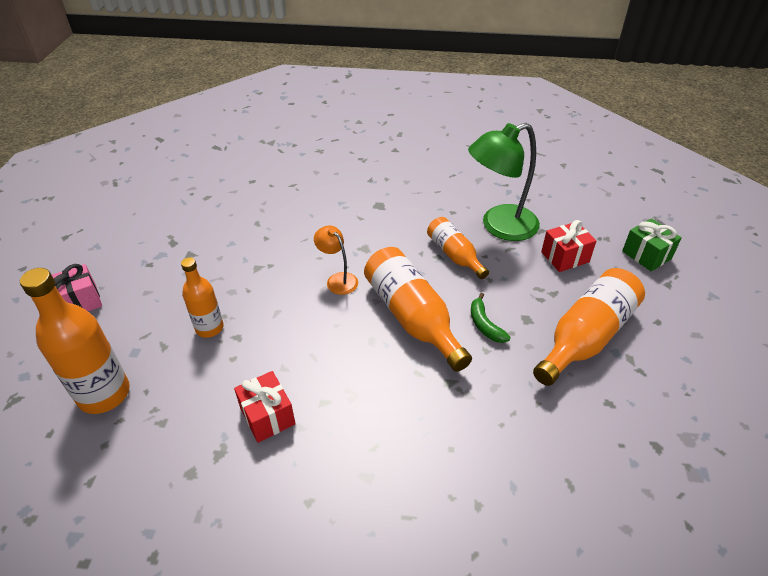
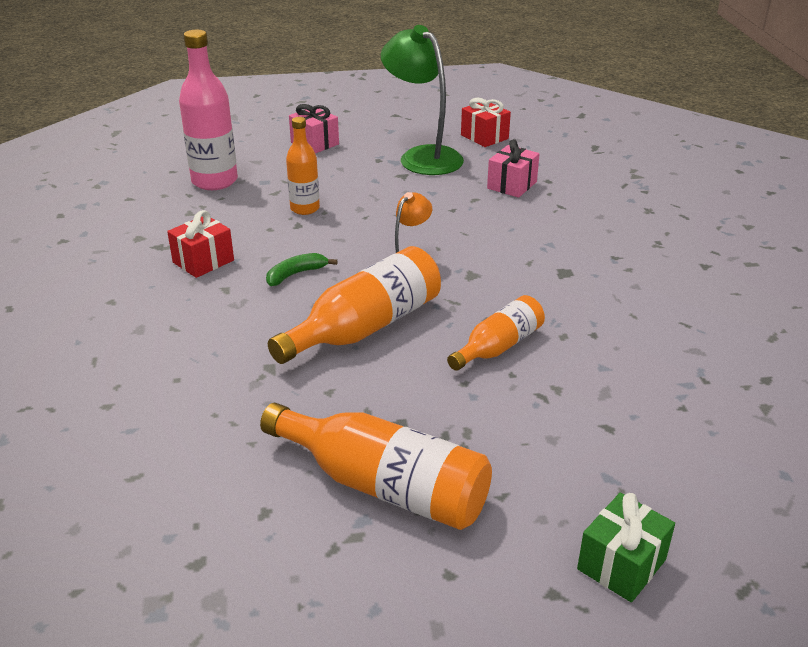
camera: 75 degrees right, 10 degrees down
(104, 394) = (214, 181): orange bottle -> pink bottle
(247, 199) = (512, 185): none -> pink gift
(485, 325) = (374, 386): green banana -> green banana (296, 274)
(499, 226) = (589, 382): green lamp -> green lamp (422, 156)
(565, 257) = (555, 457): red gift -> red gift (484, 137)

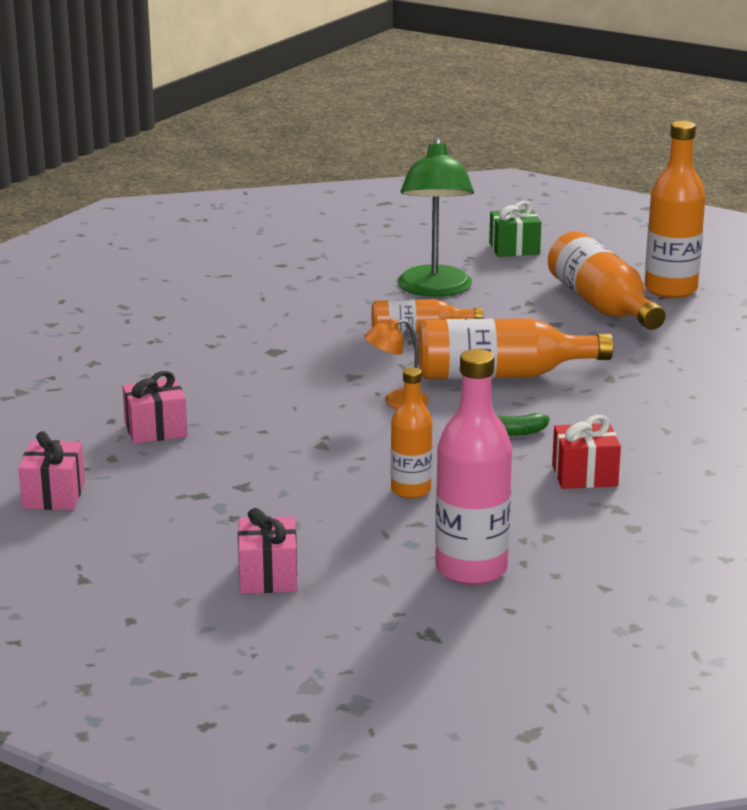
camera: 140 degrees left, 10 degrees down
(337, 574) = (670, 289): none -> orange bottle
(422, 156) = (176, 500): green lamp -> green lamp (435, 289)
(484, 137) = (54, 495): red gift -> pink gift

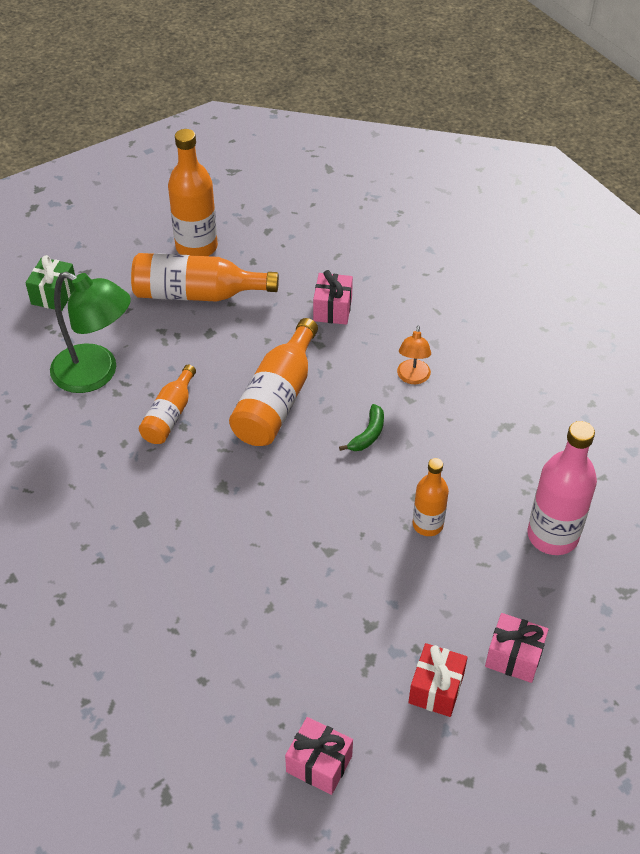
camera: 65 degrees left, 25 degrees up
(156, 430) = (240, 653): pink gift -> pink gift (332, 309)
(396, 401) = (283, 477): orange lamp -> orange lamp (412, 378)
(584, 476) = (454, 422): red gift -> red gift (436, 689)

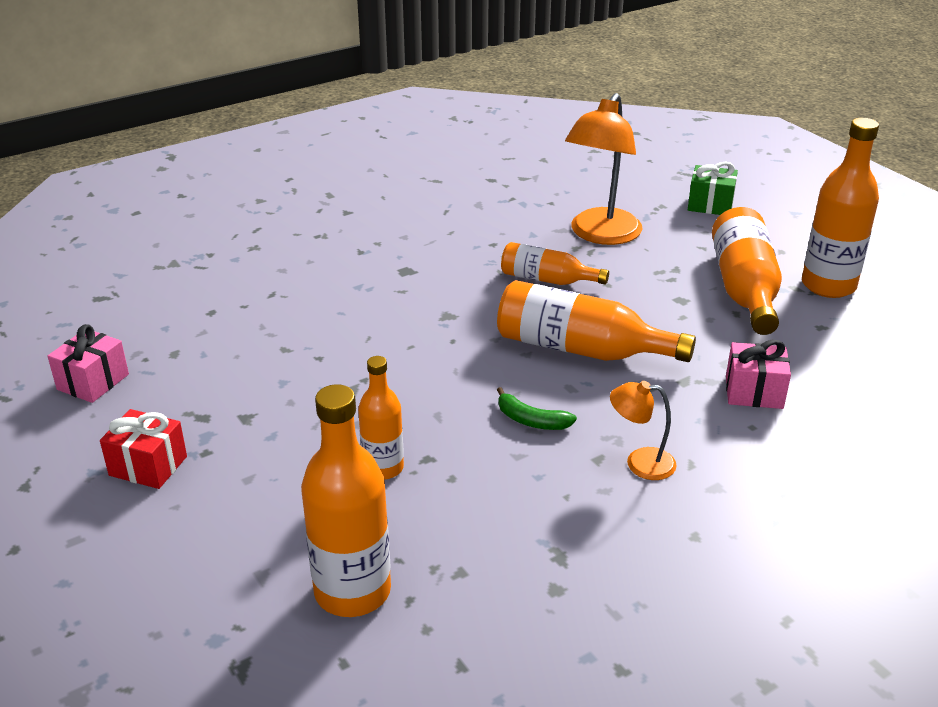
camera: 90 degrees right, 15 degrees down
(96, 374) = (600, 235): green lamp -> orange lamp
(514, 657) = (169, 535): pink gift -> none
(552, 535) = (352, 591): pink bottle -> orange bottle

